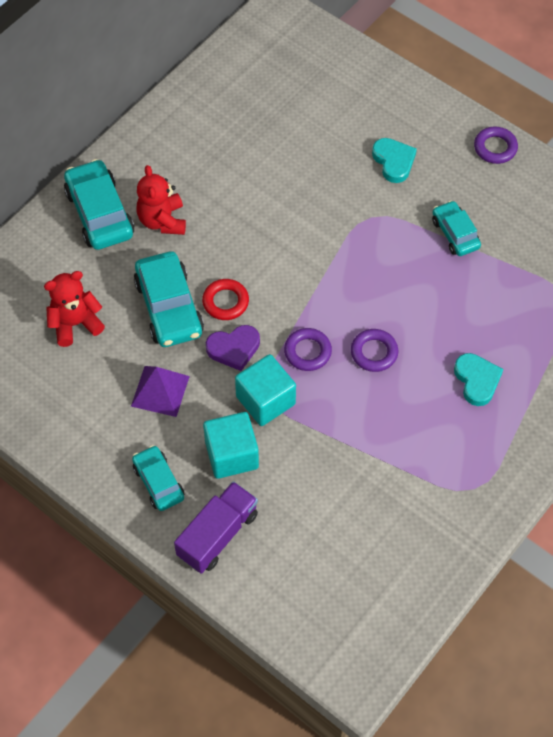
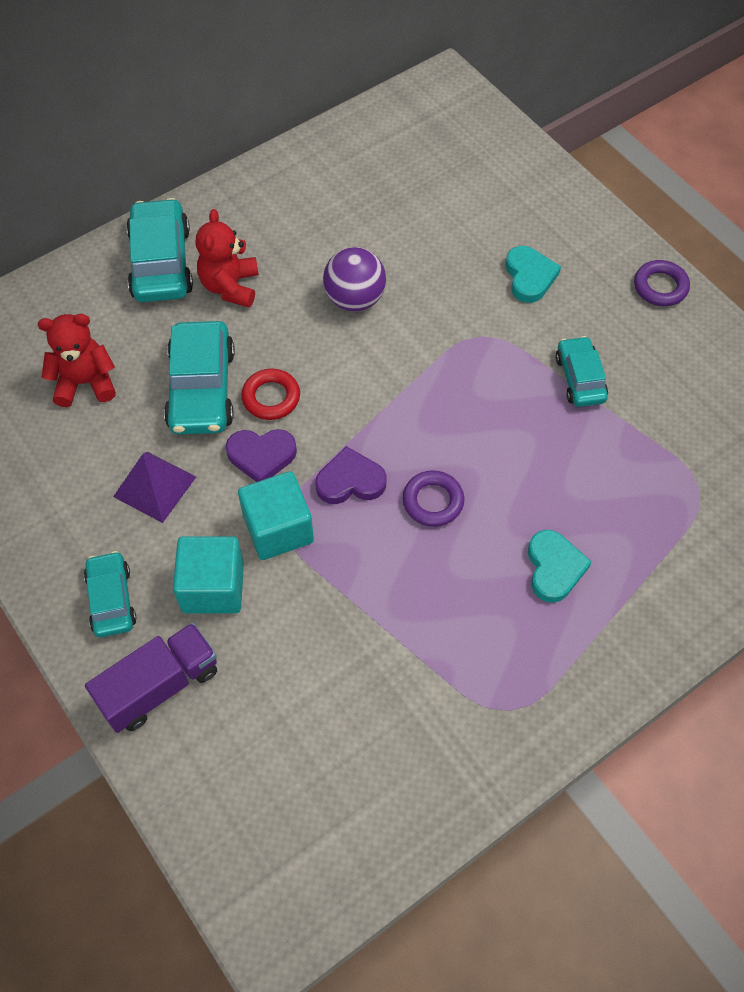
camera: 15 degrees right, 0 degrees up
(264, 209) = (355, 299): none -> purple ball
(307, 352) = (350, 481): purple ring -> purple heart

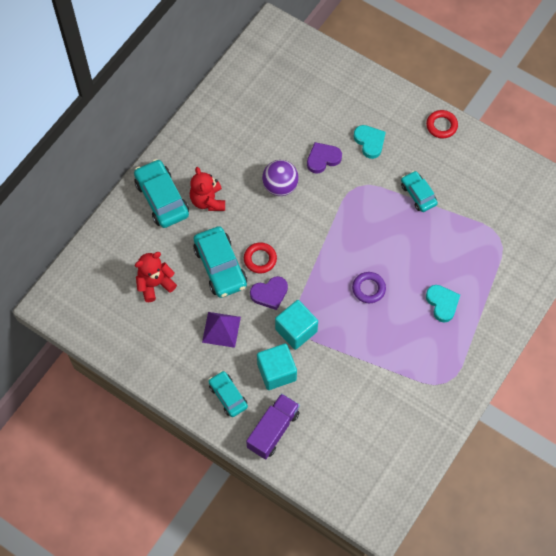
camera: 20 degrees left, 5 degrees up
(350, 481) = (322, 292): purple heart -> purple heart (323, 159)
(660, 287) = (441, 126): purple ring -> red ring

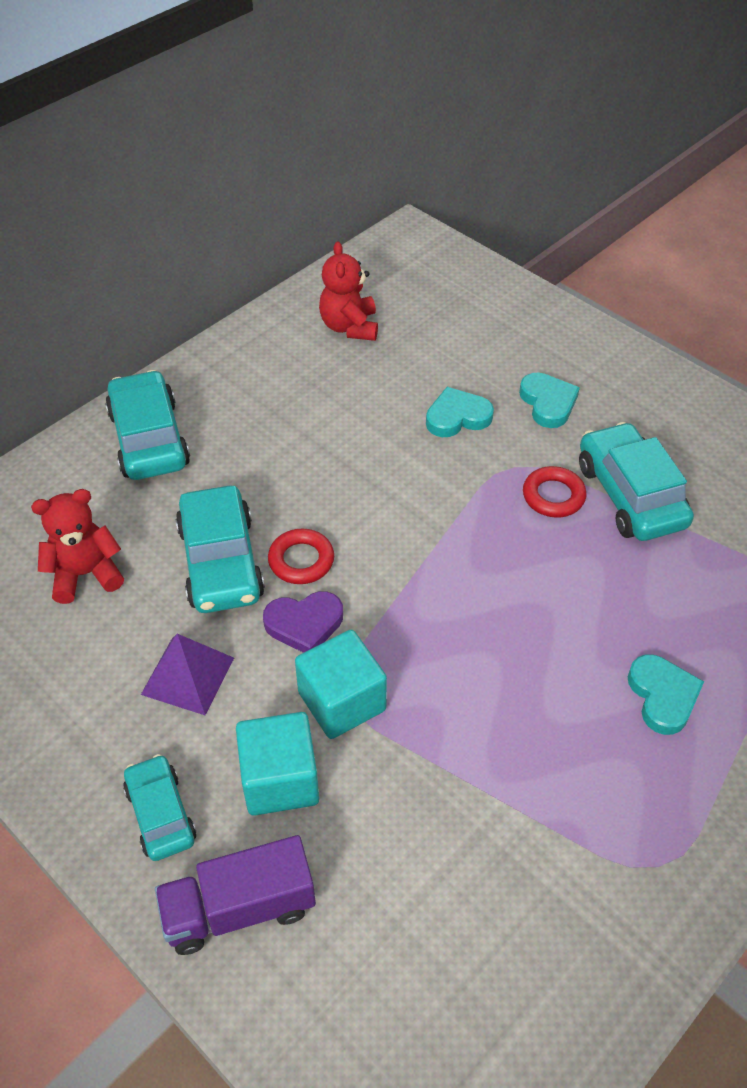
camera: 10 degrees right, 15 degrees down
(208, 201) = (231, 453): red teddy bear -> red teddy bear (349, 327)
(273, 430) = (239, 908): purple truck -> purple truck turned 150 degrees counterclockwise
(280, 186) = (369, 448): purple ball -> none
(323, 159) = (457, 417): purple heart -> turquoise heart
(368, 289) = (509, 644): purple ring -> none
(418, 194) = (630, 495): turquoise car -> turquoise car, size x1.64
(441, 126) = (684, 395): red ring -> red ring (553, 496)

